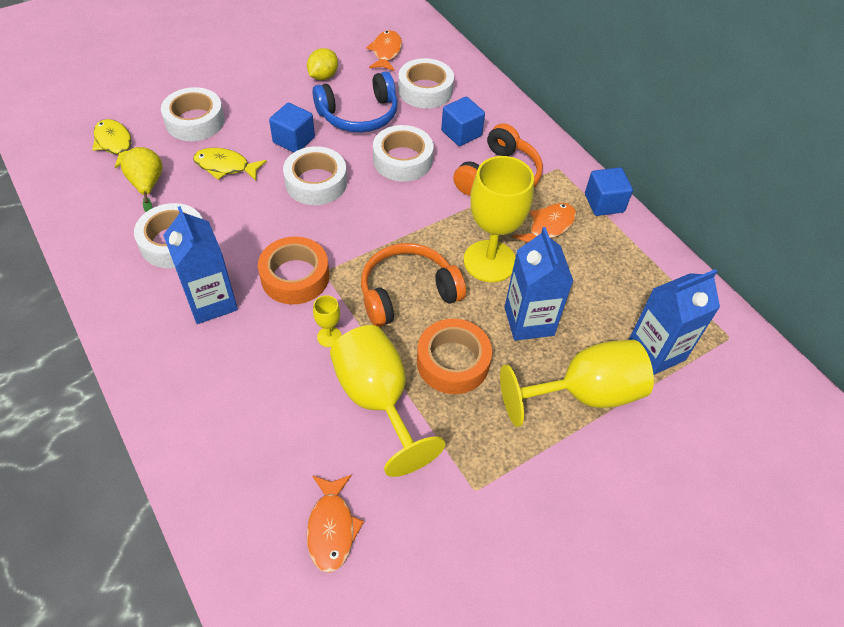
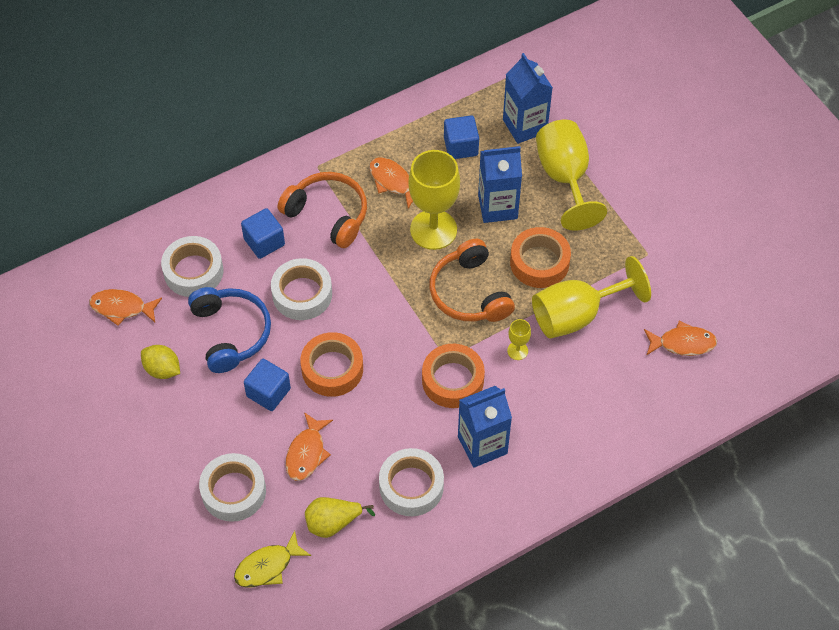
camera: 85 degrees left, 5 degrees up
(225, 166) = (307, 453): yellow fish -> orange fish
(316, 182) = (332, 369): white tape -> orange tape
(604, 203) = (364, 136): blue cube -> blue cube (461, 146)

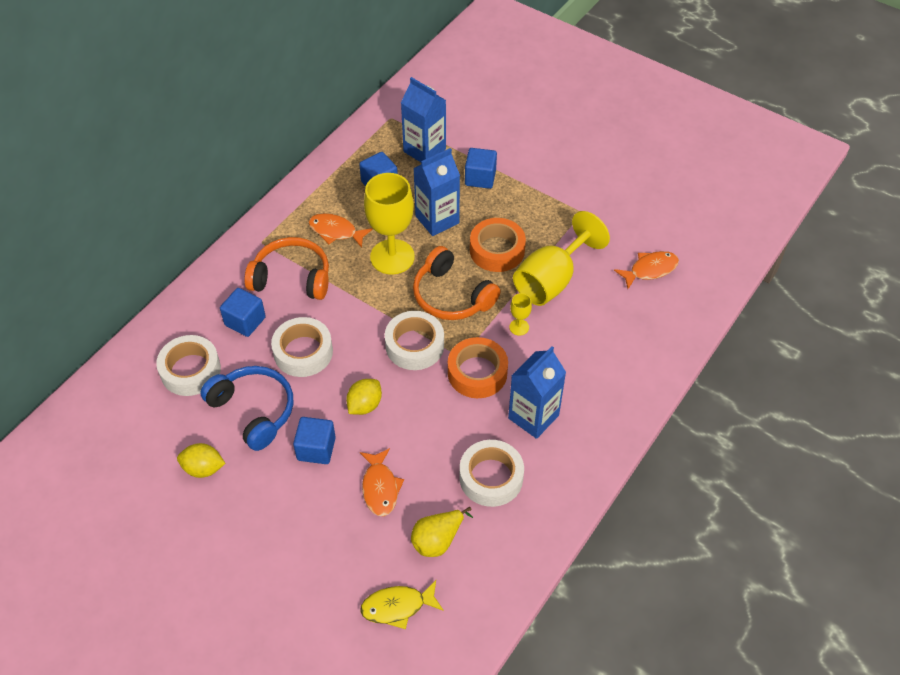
camera: 25 degrees left, 5 degrees down
(122, 308) = (136, 428): orange fish -> none
(233, 491) = (329, 551): white tape -> white tape (414, 345)
(267, 566) = (397, 607): yellow fish -> yellow fish turned 45 degrees clockwise
(332, 369) = (364, 405): orange tape -> yellow lemon
(565, 177) = (480, 178): yellow goblet -> blue cube

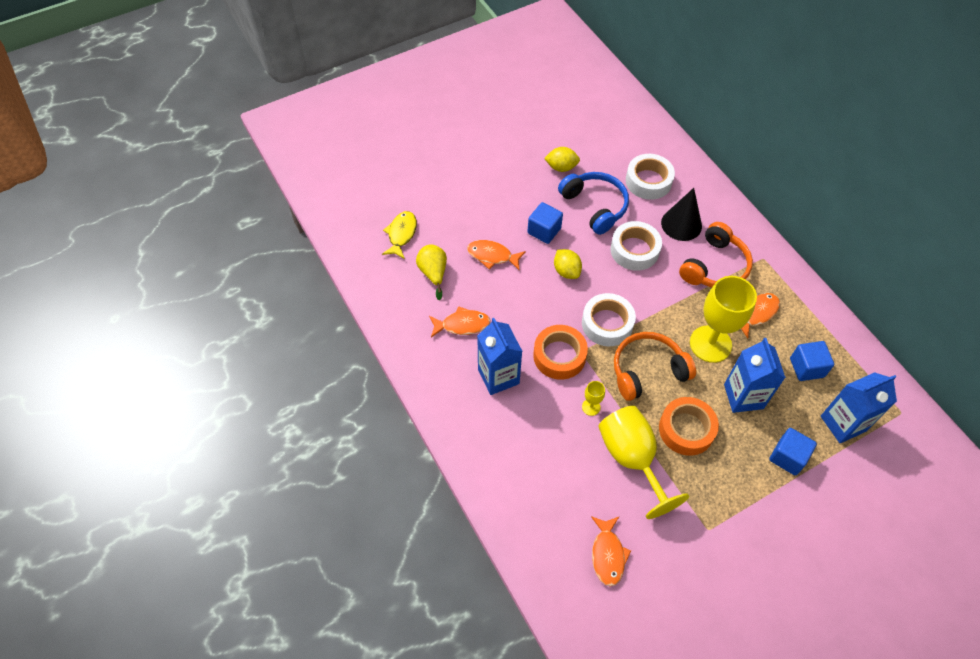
camera: 115 degrees right, 5 degrees up
(203, 468) = (561, 167): yellow lemon -> yellow lemon turned 60 degrees clockwise
(245, 321) = (681, 224): blue cube -> black cone
(254, 410) = (595, 206): blue headphones -> blue headphones turned 105 degrees counterclockwise
(491, 477) = (462, 325): white tape -> orange fish

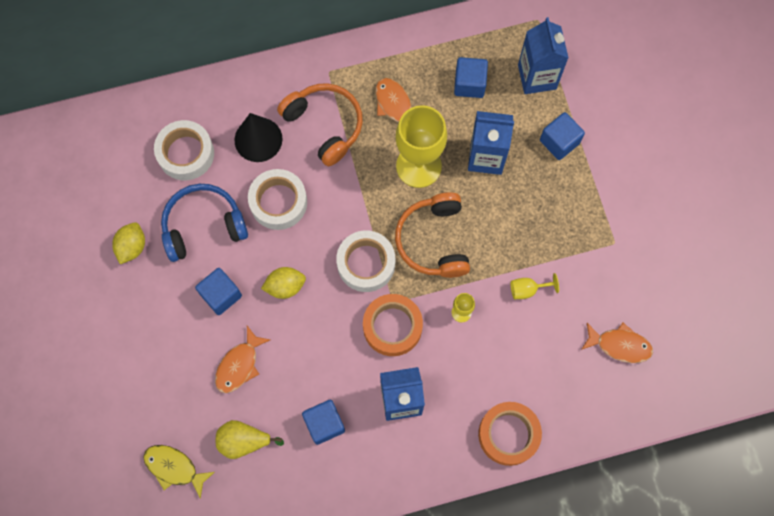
camera: 75 degrees left, 15 degrees up
(462, 325) = (324, 424): orange fish -> blue cube
(632, 458) = (527, 289): yellow goblet -> yellow goblet, size x0.42
(686, 429) = (508, 225): orange tape -> orange tape (508, 434)

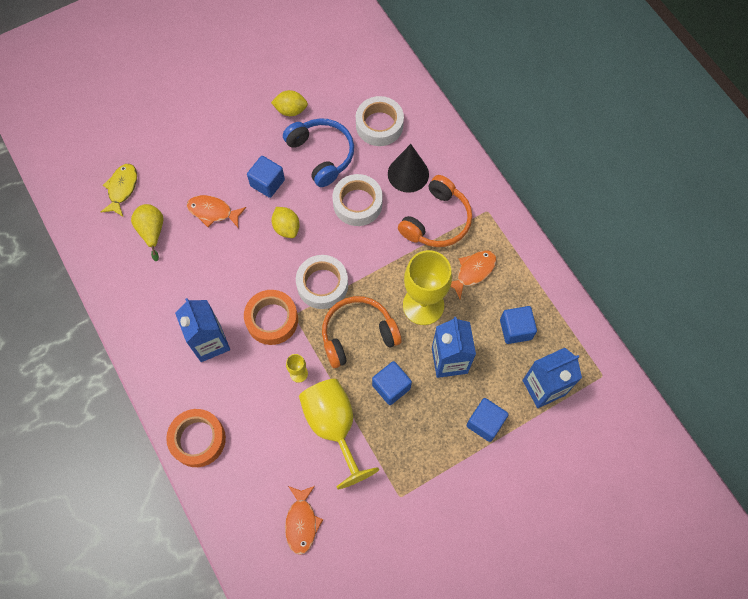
camera: 75 degrees right, 5 degrees down
(324, 424) = (178, 287): blue cube -> blue cube (391, 387)
(527, 289) = (334, 426): yellow goblet -> yellow goblet, size x2.35

